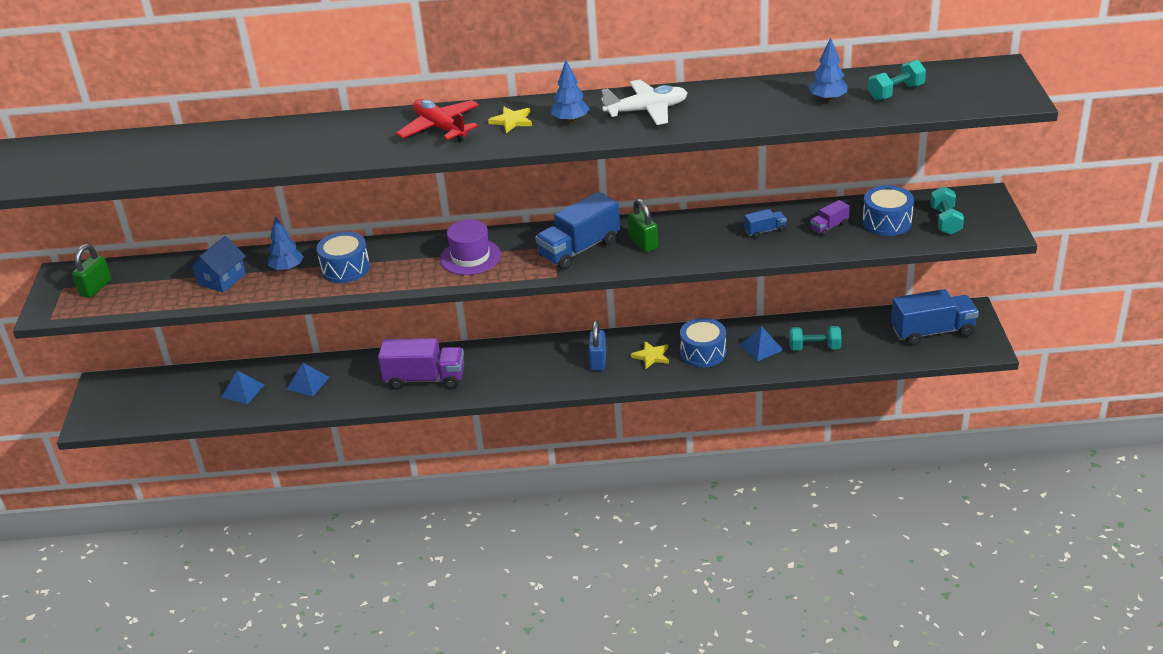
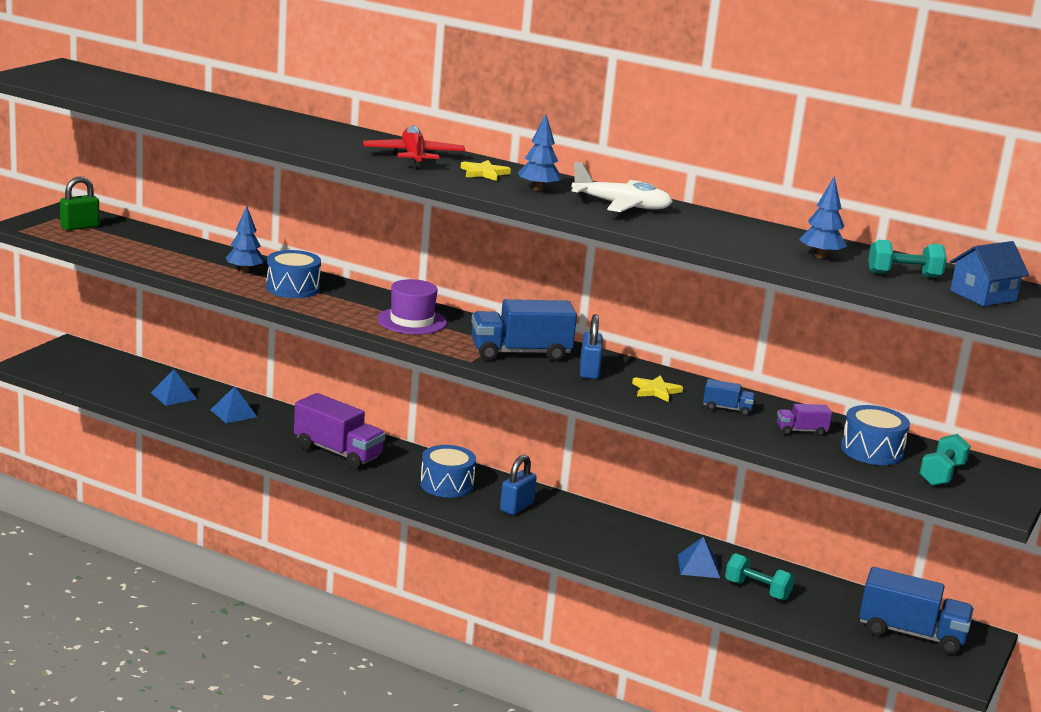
camera: 25 degrees right, 15 degrees down
(222, 279) = (183, 257): blue house -> blue house (983, 295)
(643, 243) = (589, 371): green padlock -> blue padlock
(651, 356) = (574, 525): yellow star -> yellow star (656, 391)
(703, 353) = (631, 545): blue drum -> blue drum (446, 485)

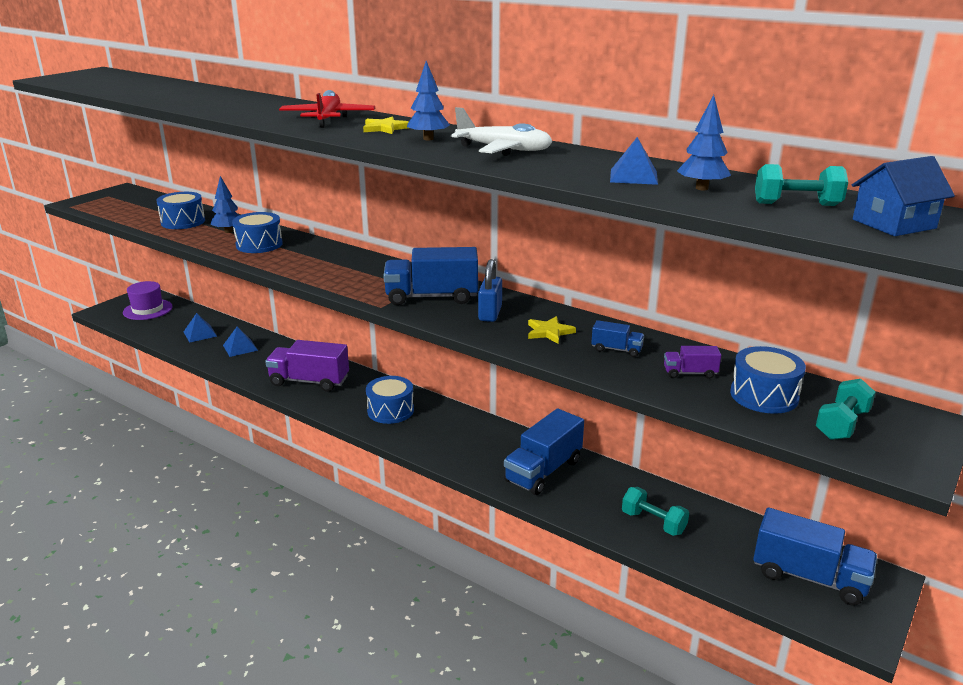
camera: 10 degrees right, 5 degrees up
(79, 227) = (120, 201): green padlock -> none
(180, 256) = (183, 222): none -> blue drum
(338, 452) = (309, 381): purple truck -> purple truck turned 150 degrees clockwise
(412, 321) = (346, 270): purple hat -> purple hat (148, 309)
(516, 507) = (445, 432): blue padlock -> none
(634, 544) = (543, 471): none -> blue truck
(698, 566) = (600, 494): blue pyramid -> blue pyramid (633, 176)

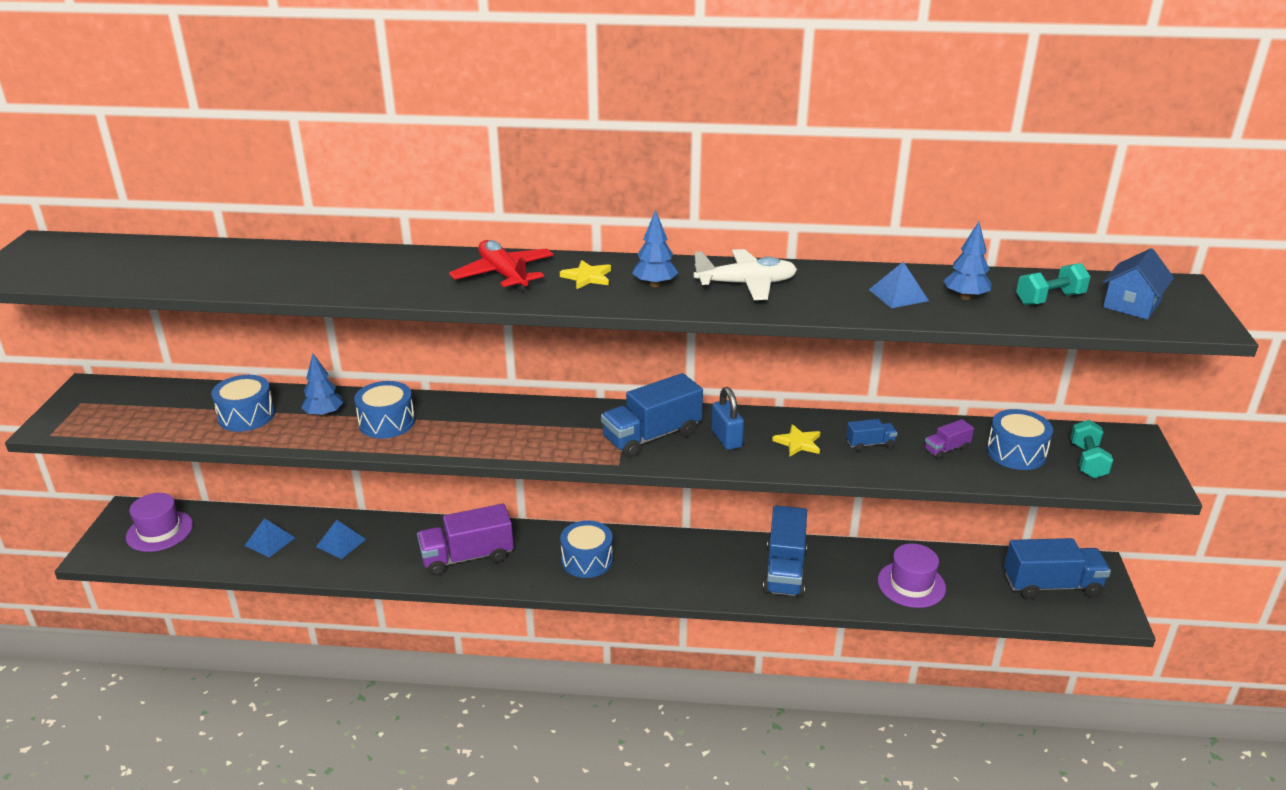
camera: 30 degrees left, 5 degrees up
(653, 522) = (911, 584): turquoise dumbbell -> purple hat

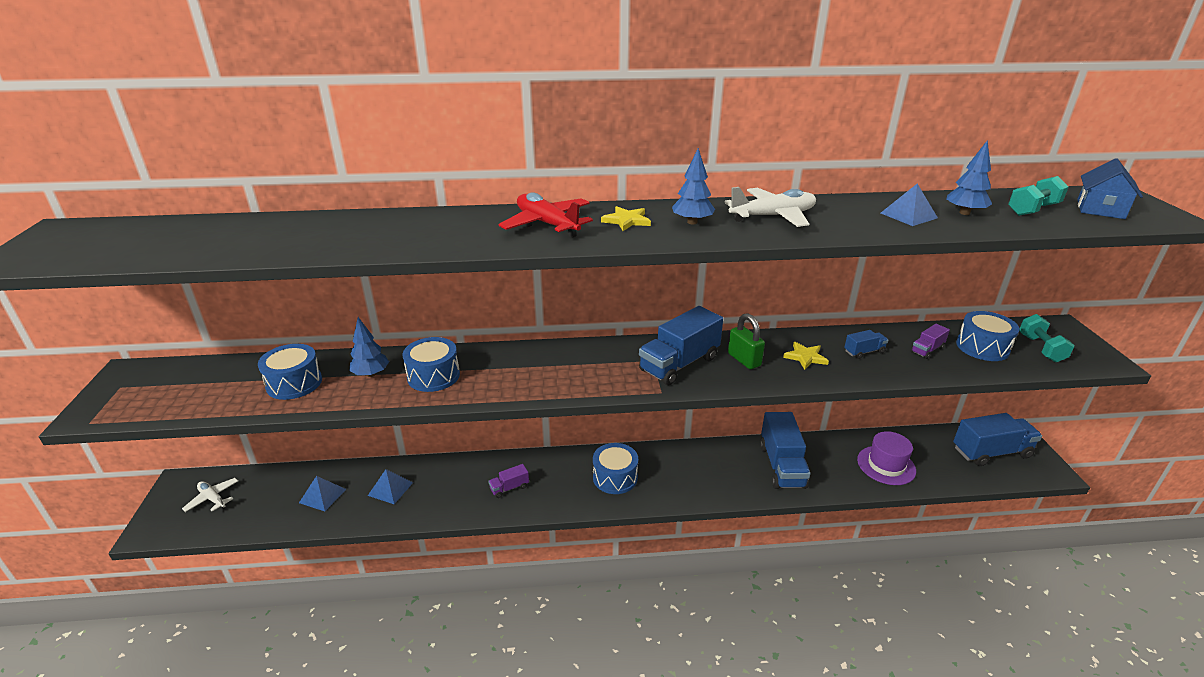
camera: 10 degrees left, 0 degrees up
(159, 531) = (213, 499): purple hat -> white plane
(467, 557) = (509, 488): purple truck -> purple truck, size x0.47
(726, 439) = (744, 360): blue padlock -> green padlock

